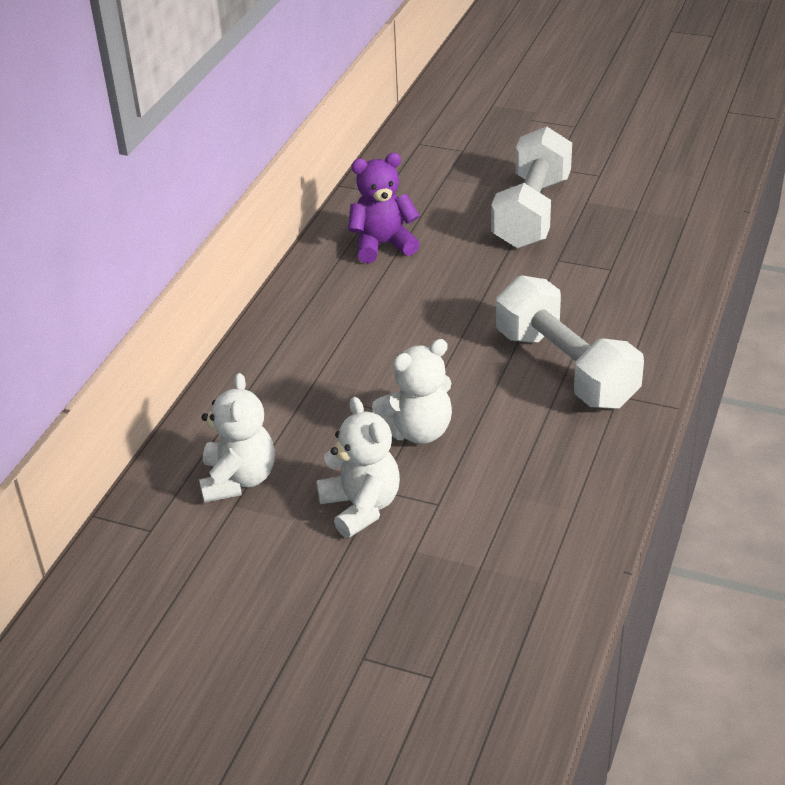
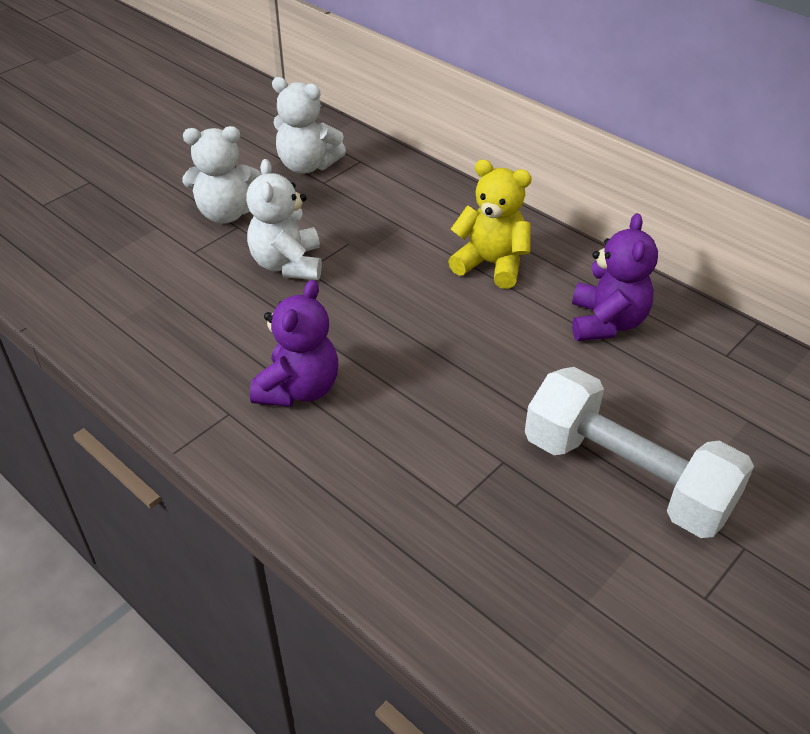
camera: 110 degrees right, 5 degrees up
(343, 314) = (491, 264): none -> yellow teddy bear
(565, 368) = (299, 389): white dumbbell -> purple teddy bear

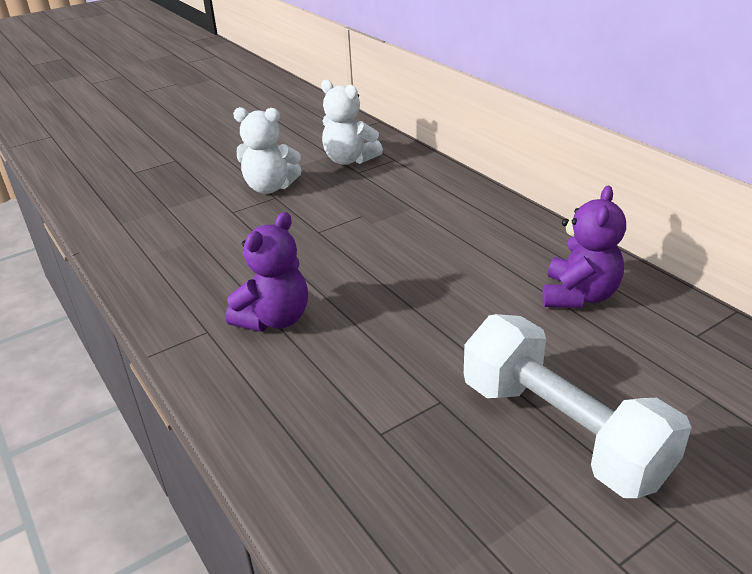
camera: 15 degrees right, 10 degrees down
(288, 264) = (304, 226): white teddy bear -> none
(491, 264) = (482, 241): yellow teddy bear -> none

